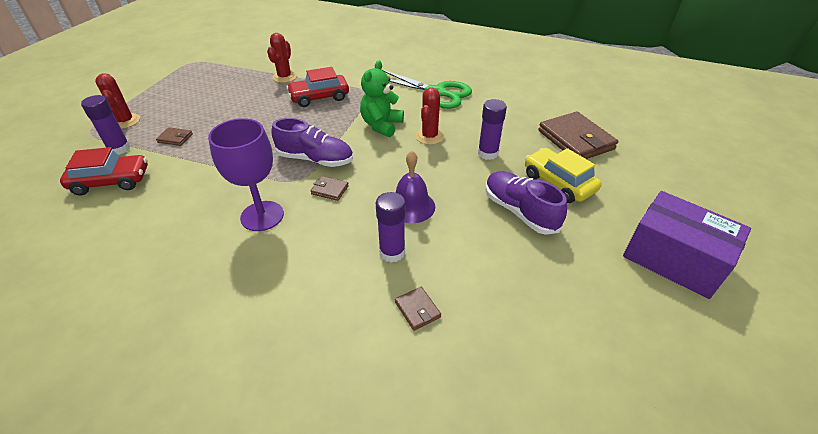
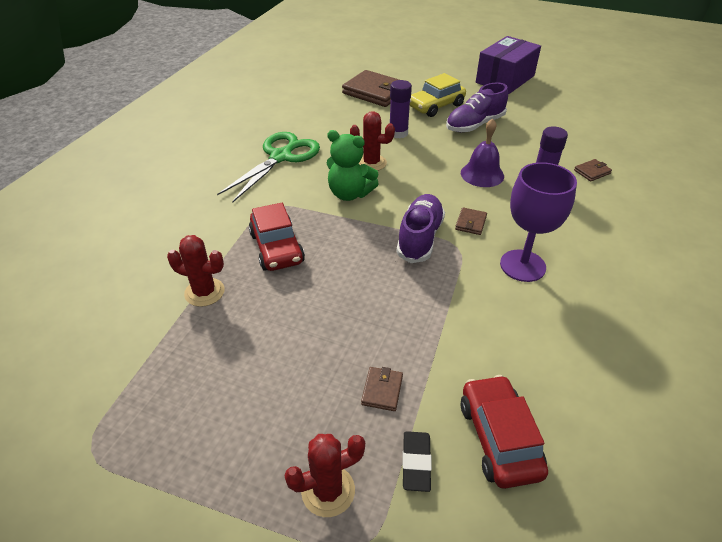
camera: 90 degrees left, 0 degrees up
(119, 149) = (416, 463): purple glue stick -> black eraser
(575, 140) = (375, 92): brown wallet -> brown wallet turned 60 degrees clockwise

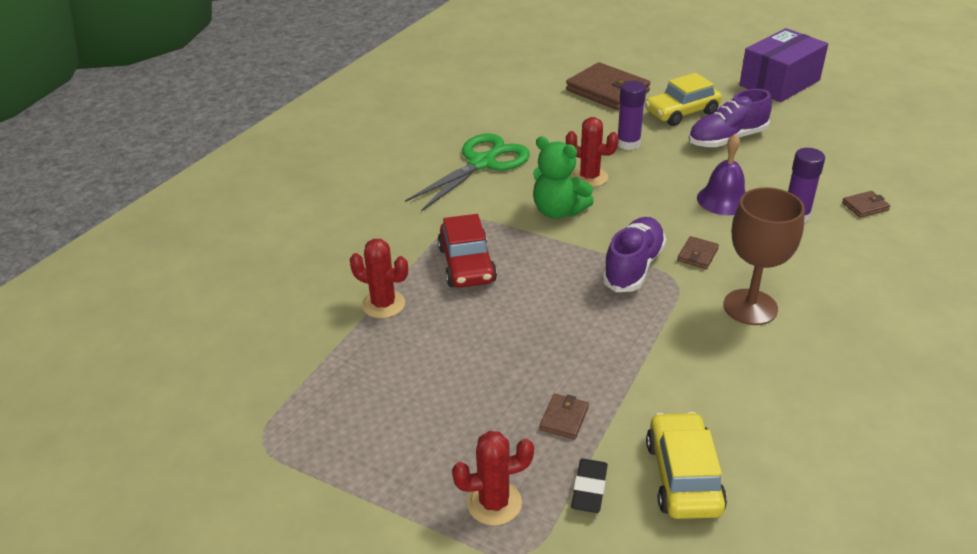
camera: 10 degrees right, 5 degrees down
(499, 438) = (683, 476): red car -> yellow car
(522, 266) = (750, 307): purple goblet -> brown goblet

